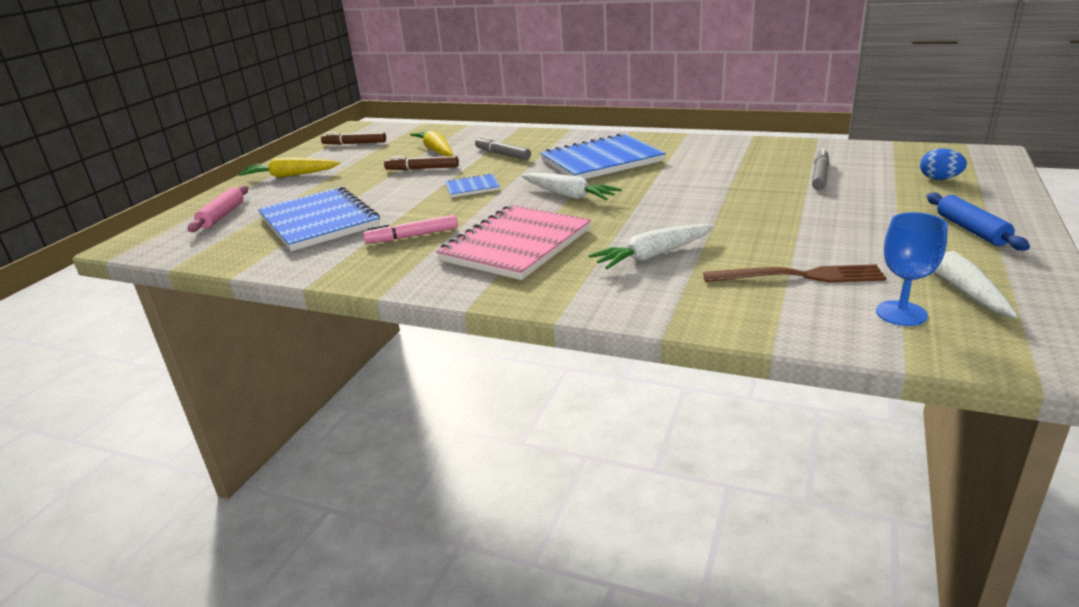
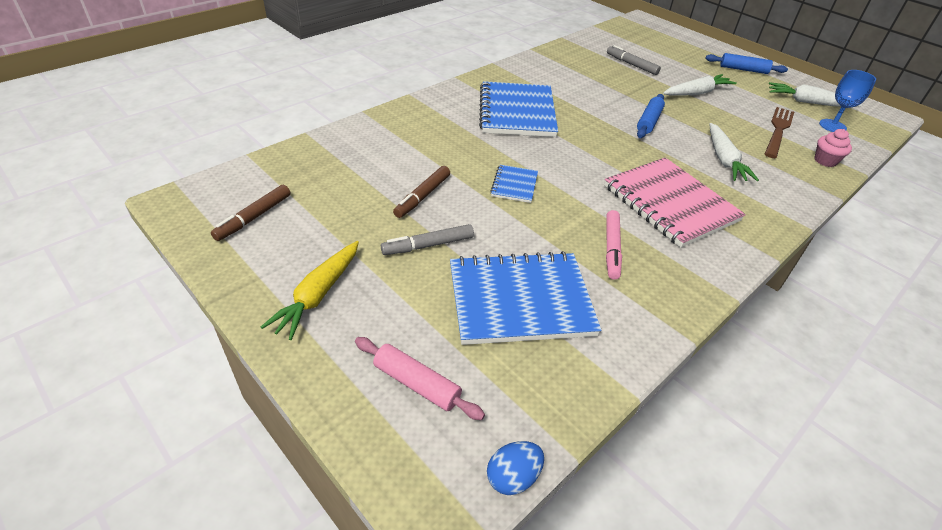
camera: 70 degrees left, 15 degrees up
(436, 150) = (370, 173): yellow carrot -> none
(502, 154) = (437, 144): grey marker -> grey marker (428, 245)
(569, 195) = (583, 150): white carrot -> white carrot (697, 93)
(681, 208) = (649, 122): none -> blue rolling pin
(760, 317) = (825, 161): none -> pink cupcake
(939, 179) = (668, 44): blue egg -> blue egg (513, 477)

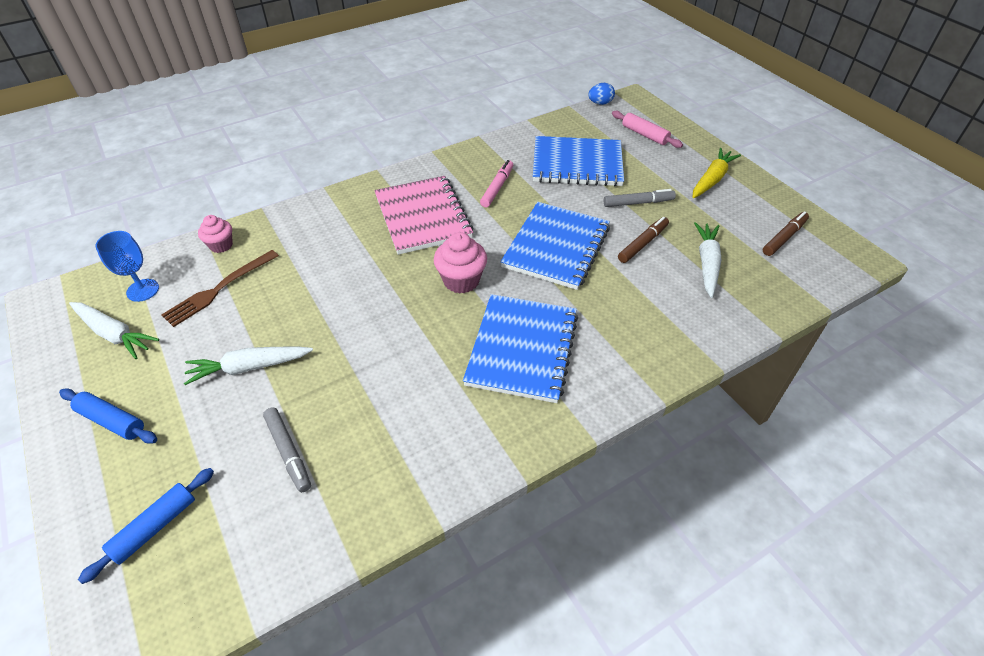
camera: 165 degrees left, 5 degrees up
(514, 185) = (556, 247): blue notebook -> blue notebook, size x2.12
(590, 150) = (461, 280): none -> pink cupcake
(649, 122) = (363, 317): blue rolling pin -> blue rolling pin (155, 527)
(724, 159) = (327, 256): white carrot -> white carrot (707, 263)

